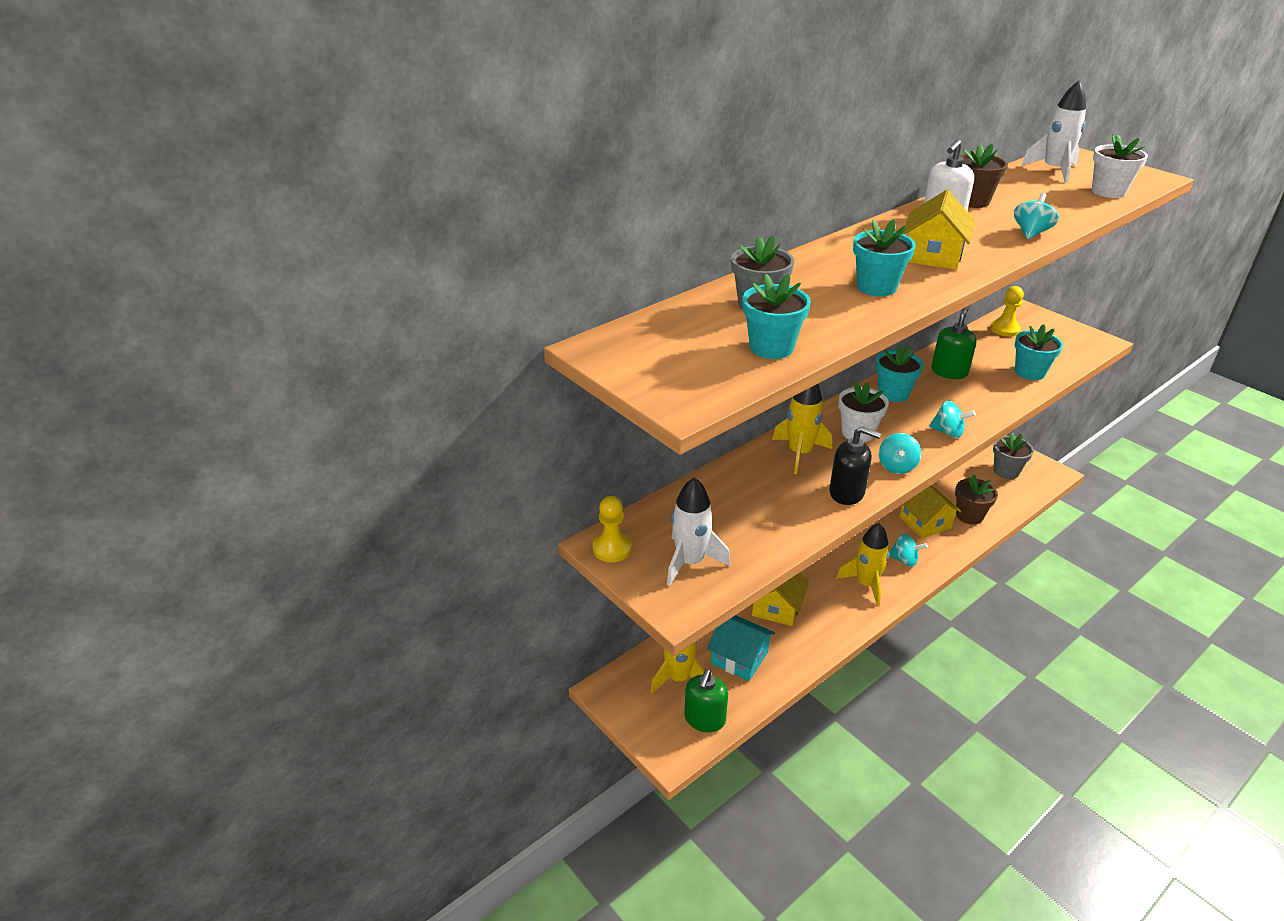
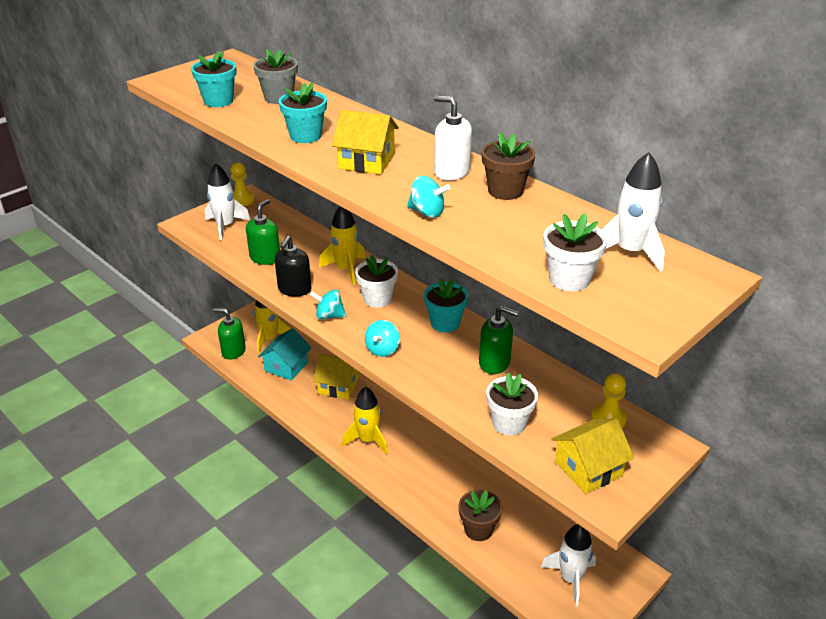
camera: 85 degrees right, 0 degrees up
(776, 519) = (265, 258): none -> green soap dispenser
(904, 560) = (402, 469): turquoise spinning top -> none
(925, 522) = (460, 491): yellow house -> yellow house (588, 468)
(1006, 471) = (570, 578): grey flower pot -> white rocket
(1029, 372) = (509, 423): turquoise flower pot -> white flower pot

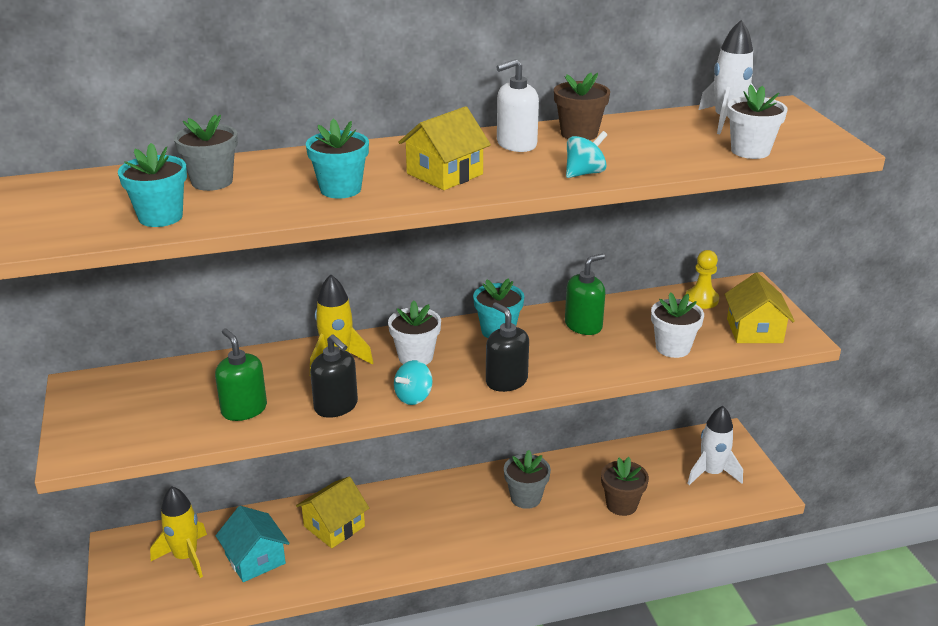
camera: 60 degrees left, 5 degrees down
(225, 226) = (128, 421): white rocket -> none
(233, 351) = (172, 600): green soap dispenser -> none
(242, 200) = (81, 391): yellow pawn -> none
(368, 440) = (442, 535): yellow rocket -> none
(382, 349) = (506, 381): turquoise spinning top -> black soap dispenser
(440, 468) = (526, 498): none -> grey flower pot

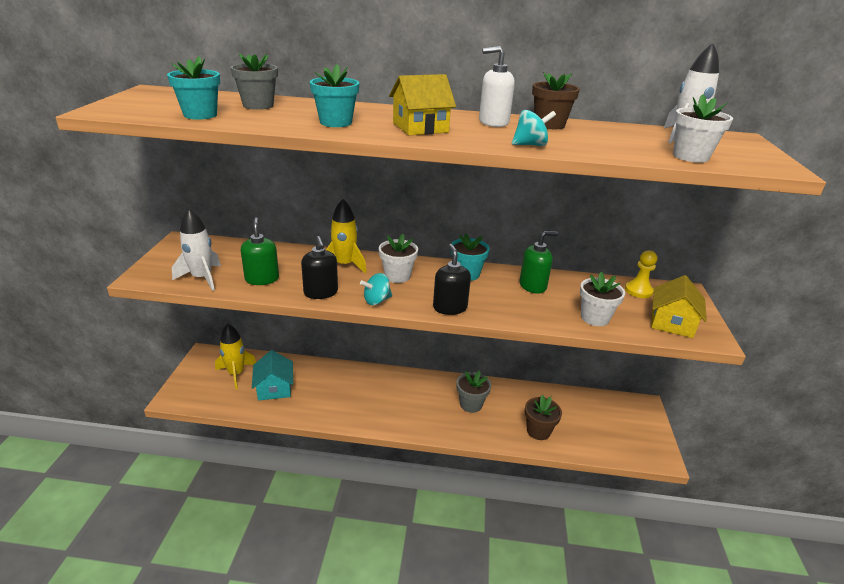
camera: 20 degrees right, 0 degrees up
(334, 526) = (334, 383): yellow house -> none
(711, 473) = (620, 429): white rocket -> white rocket (202, 278)

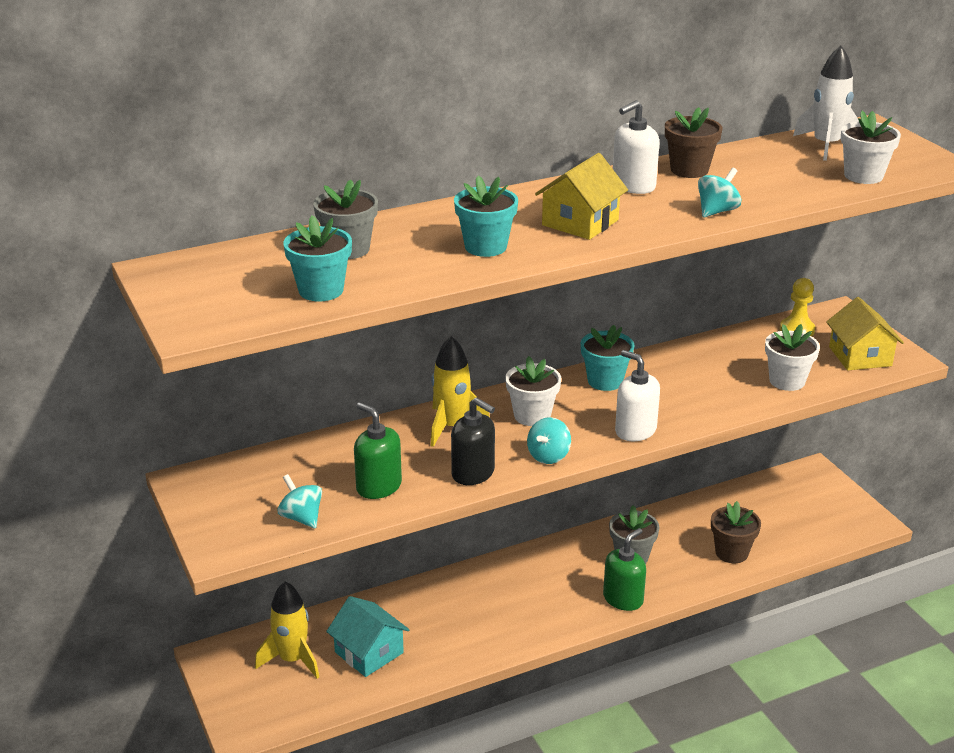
camera: 30 degrees left, 0 degrees up
(202, 278) = (301, 518): white rocket -> turquoise spinning top
(450, 307) = (635, 430): black soap dispenser -> white soap dispenser
(533, 286) = (689, 367): green soap dispenser -> green soap dispenser (623, 599)

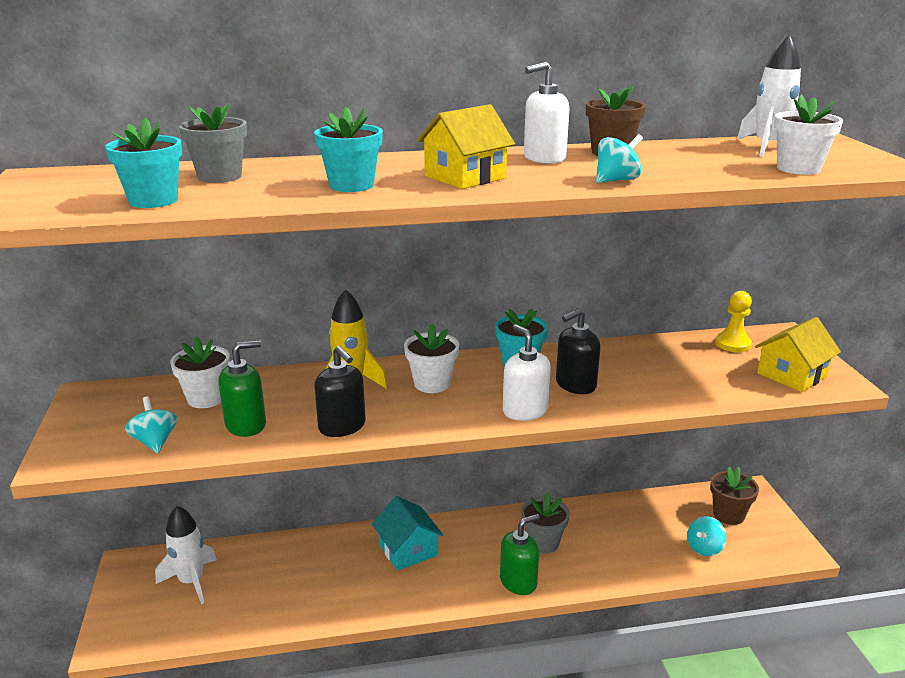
camera: 15 degrees right, 5 degrees down
(292, 659) = (191, 581): yellow rocket -> white rocket
(369, 652) = (260, 588): turquoise house -> turquoise house (407, 550)
(378, 486) = (246, 425): green soap dispenser -> green soap dispenser turned 90 degrees clockwise
(548, 456) = (425, 421): turquoise spinning top -> turquoise spinning top (704, 548)
(669, 396) = (575, 385): none -> black soap dispenser
(731, 552) = (643, 555): brown flower pot -> brown flower pot (728, 514)
(787, 381) = (704, 387): white flower pot -> white flower pot (206, 398)
(860, 356) = (791, 375): yellow house -> yellow house turned 45 degrees clockwise

